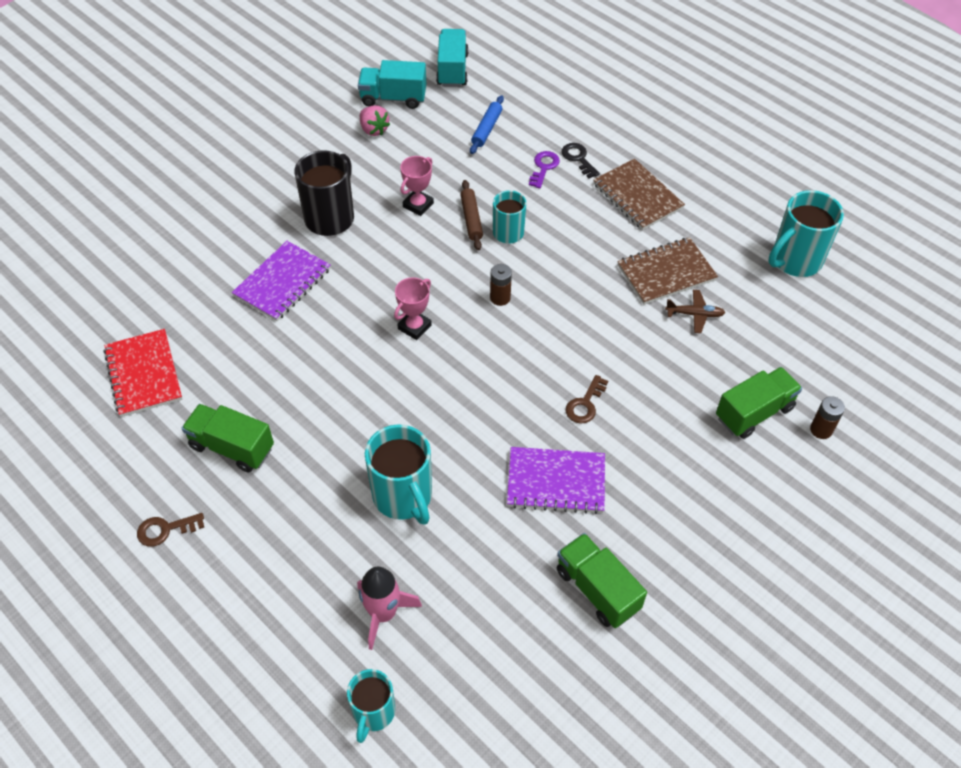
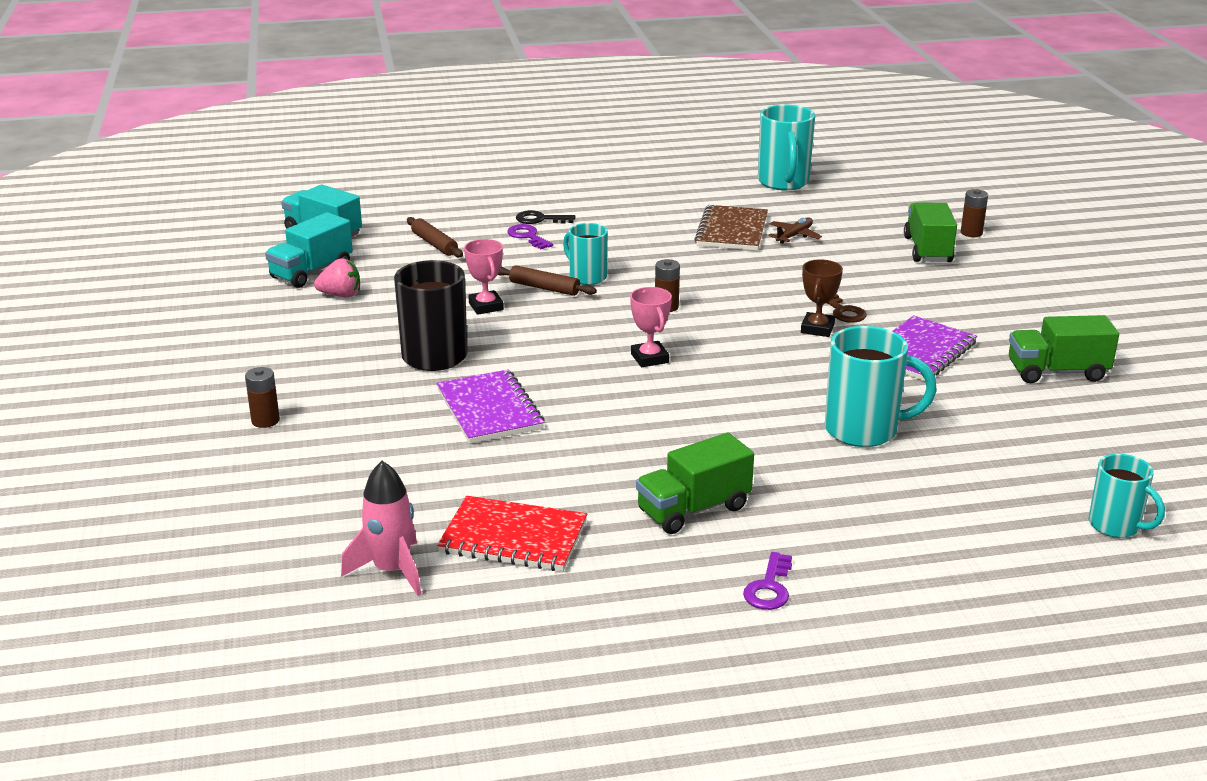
camera: 55 degrees left, 25 degrees down
(165, 530) = (769, 587): brown key -> purple key
(196, 192) = (265, 421): none -> brown battery
(383, 613) = (999, 484): pink rocket -> pink rocket (392, 570)
(486, 129) = (434, 244): blue rolling pin -> brown rolling pin
(541, 401) = (817, 329): none -> brown trophy
(637, 196) = (625, 212): brown notebook -> none

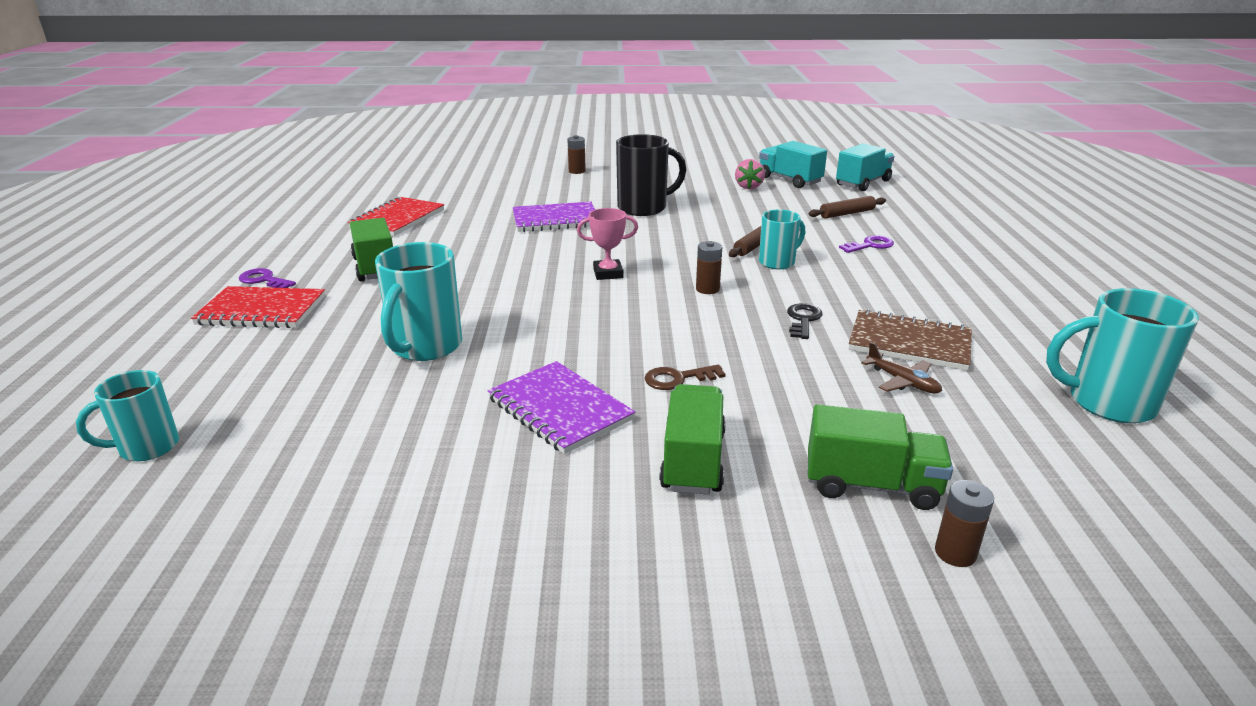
camera: 100 degrees right, 0 degrees up
(392, 570) = (396, 194): pink rocket -> none
(486, 306) = (721, 225): pink trophy -> none
(540, 219) = (914, 252): black key -> black key (803, 320)
(817, 329) = (638, 356): brown trophy -> none
(849, 557) = (261, 310): none -> red notebook
(1057, 372) = (457, 504): green truck -> green truck (693, 461)

